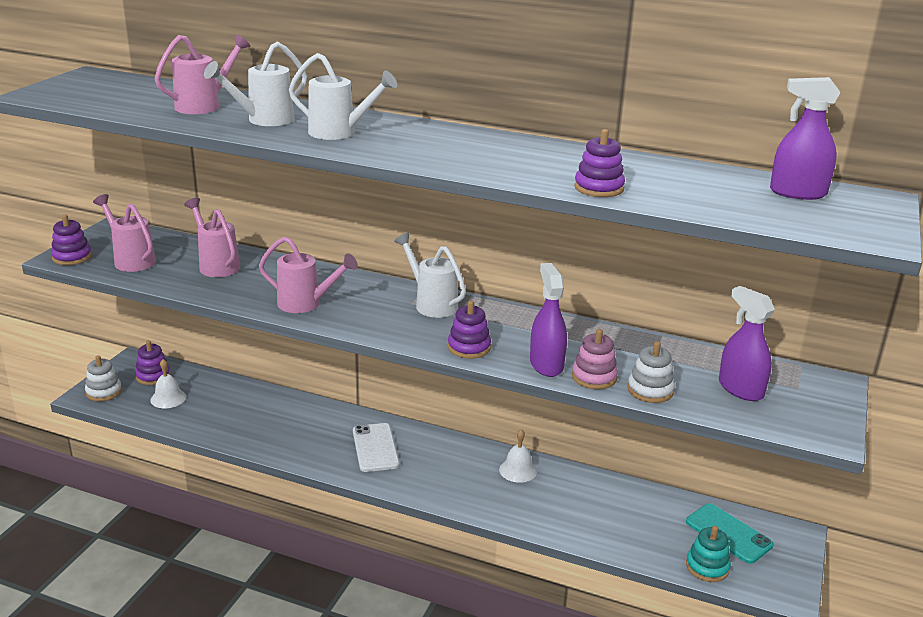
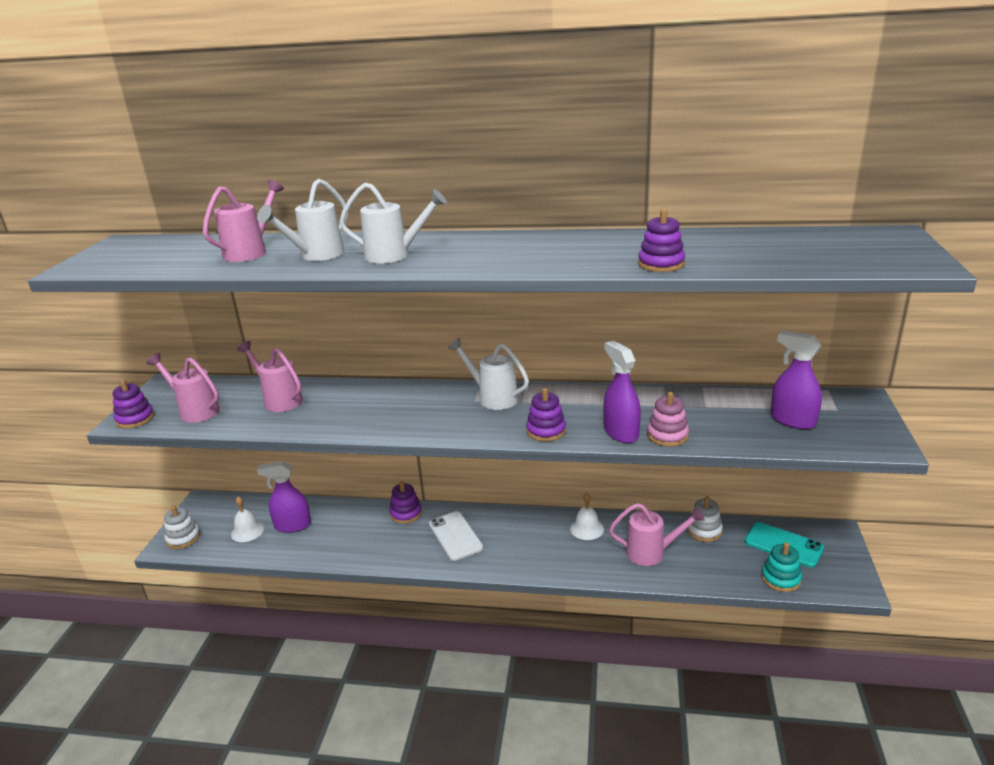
camera: 10 degrees left, 0 degrees up
(153, 376) = (225, 513): purple stacking toy -> purple stacking toy (406, 513)
(306, 304) = (379, 420): pink watering can -> pink watering can (651, 553)
(650, 390) = (720, 437): white stacking toy -> white stacking toy (704, 531)
(797, 193) = (826, 240): purple spray bottle -> purple spray bottle (292, 525)

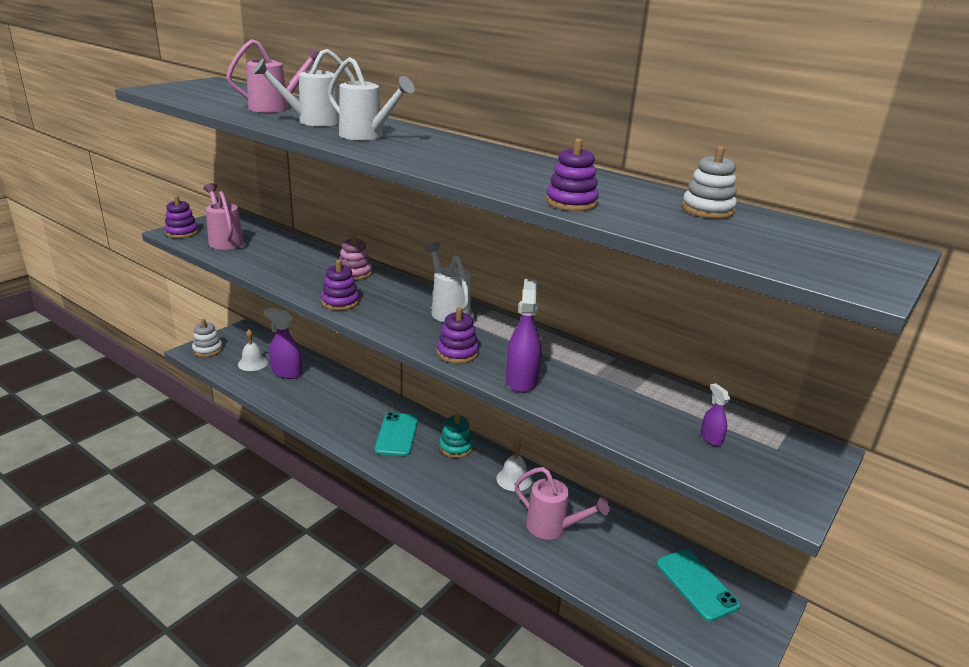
camera: 25 degrees right, 0 degrees up
(279, 400) = (288, 253): pink watering can -> none
(406, 513) = (376, 400): purple stacking toy -> purple stacking toy (340, 302)
(455, 536) = (397, 434): white phone -> turquoise phone
(667, 435) = (562, 400): pink stacking toy -> pink stacking toy (355, 273)
(704, 531) = (625, 532): white stacking toy -> white stacking toy (707, 210)
(781, 579) = (660, 614): turquoise stacking toy -> turquoise stacking toy (456, 447)
(792, 420) = (711, 438): purple spray bottle -> purple spray bottle, size x0.51

